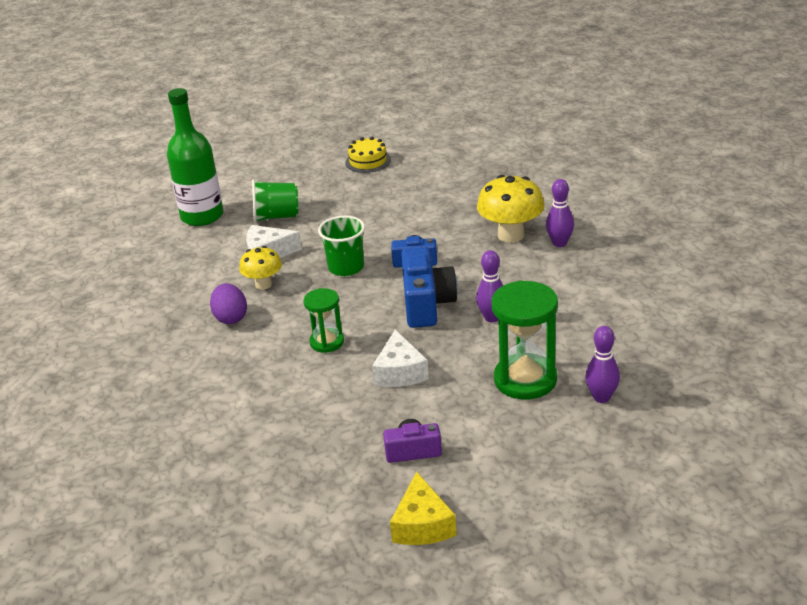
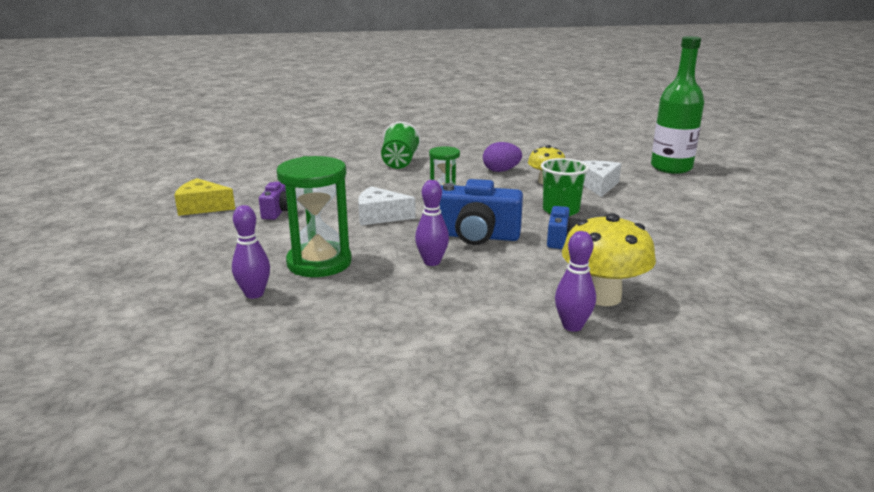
camera: 100 degrees right, 10 degrees down
(276, 217) = (667, 191): green cup -> green cup (399, 163)
(368, 161) = (804, 238): yellow cake -> none

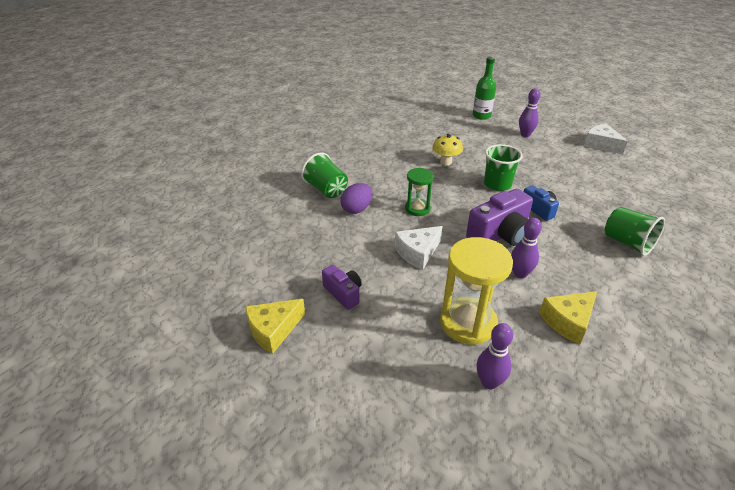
camera: 45 degrees left, 15 degrees up
(319, 263) = (468, 323): green hourglass -> yellow hourglass
(397, 303) = (568, 322): none -> yellow cheese
(477, 236) = (500, 234): blue camera -> purple camera
(501, 171) = (404, 164): purple egg -> purple egg (357, 209)
(572, 326) = (653, 274): purple bowling pin -> purple bowling pin (525, 134)
(598, 185) = (476, 150): white cheese -> white cheese (601, 145)
(603, 297) = (627, 243): yellow mushroom -> green cup
(671, 168) = (481, 116): green bottle -> green bottle, size x0.64

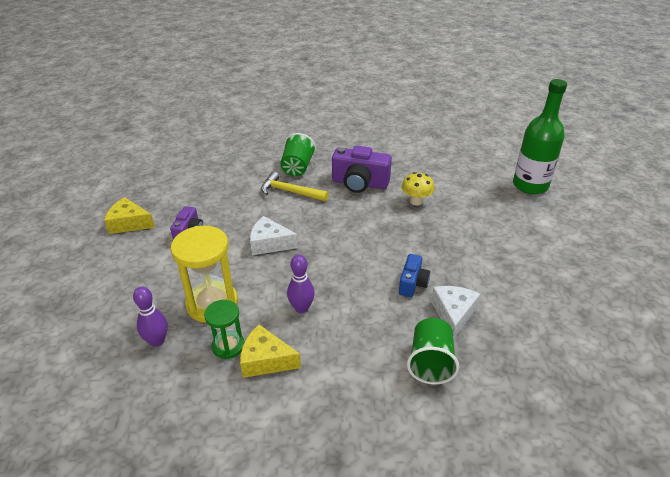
camera: 50 degrees right, 0 degrees up
(357, 209) = (290, 192): purple egg -> yellow hammer
(417, 208) = (327, 218): green hourglass -> green hourglass (228, 346)
(481, 116) = (530, 185): green bottle -> green bottle, size x1.57
(497, 184) = (420, 243): green cup -> none
(500, 234) = (344, 275): purple camera -> purple camera (359, 183)
(525, 134) = (538, 224): purple bowling pin -> none
(601, 145) = (604, 281): white cheese -> white cheese (453, 314)

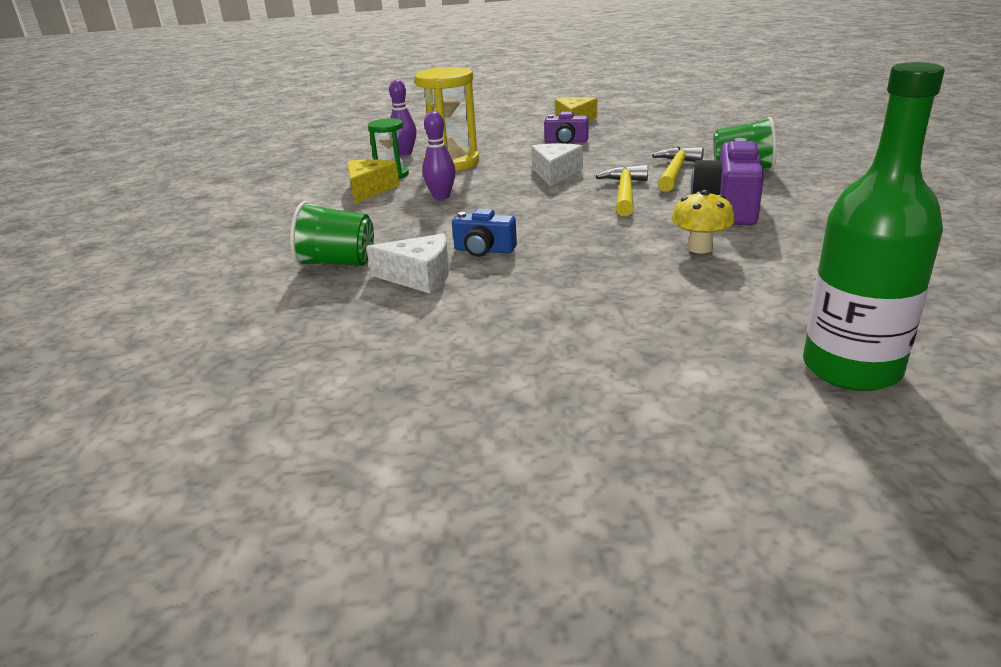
camera: 90 degrees right, 10 degrees down
(324, 216) = (624, 193): none -> yellow hammer

